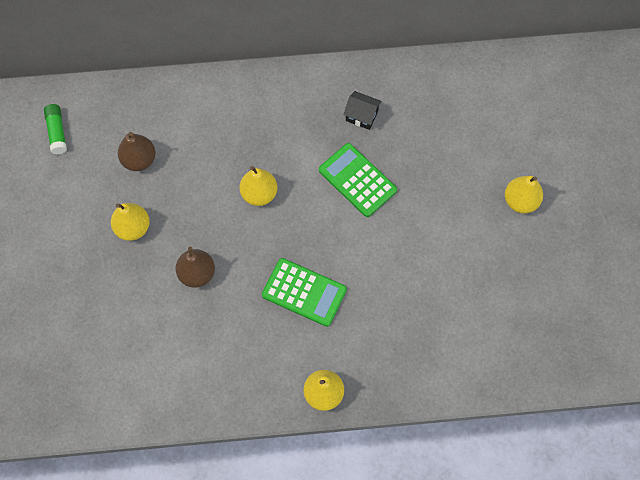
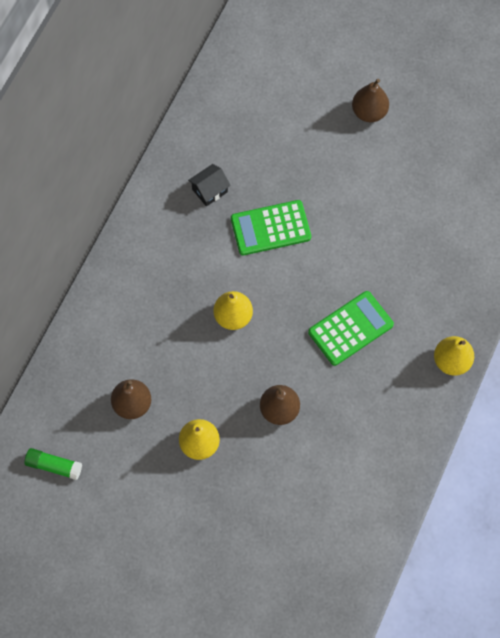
camera: 60 degrees left, 0 degrees up
(520, 201) = (369, 112): yellow pear -> brown pear

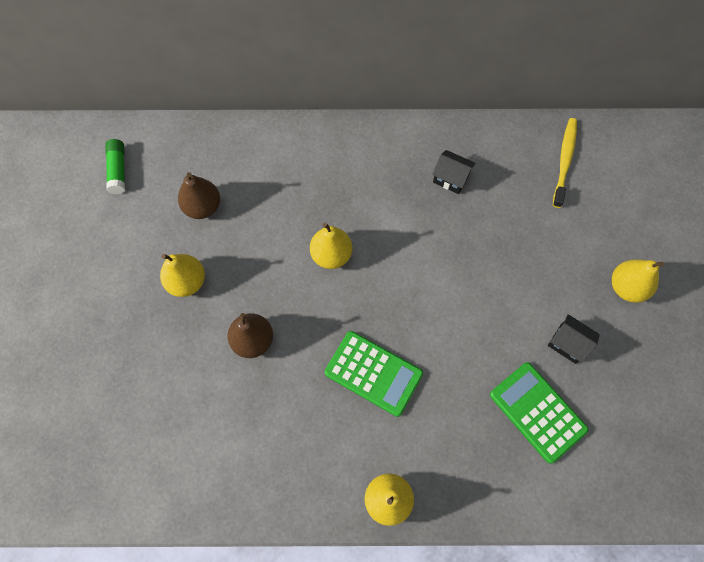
camera: 65 degrees right, 0 degrees up
(239, 96) = (564, 161): none -> yellow toothbrush
(270, 228) = (442, 249): green calculator -> green calculator (537, 412)
(369, 112) = (626, 287): brown pear -> yellow pear
(393, 177) = (568, 343): none -> black house

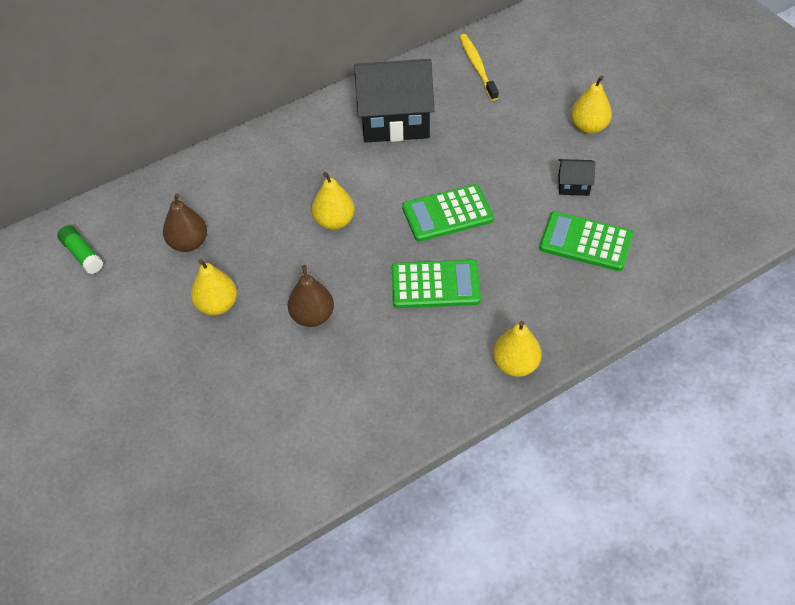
camera: 30 degrees left, 15 degrees down
(432, 305) = (447, 213): none -> green calculator
(451, 178) = (394, 120): black house -> black house, size x2.30

